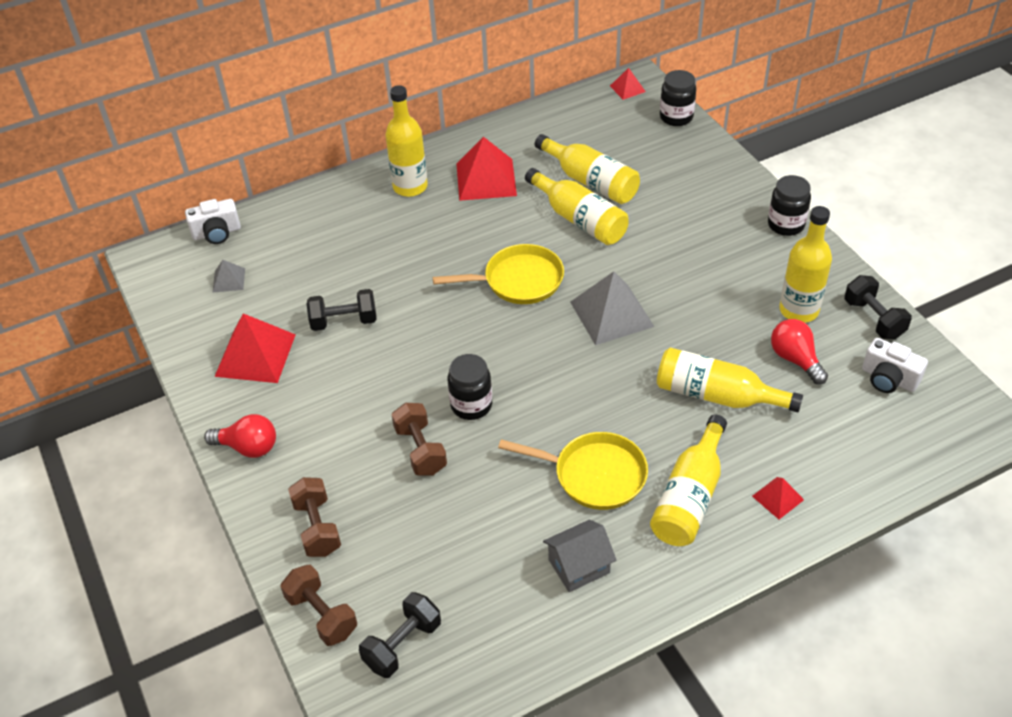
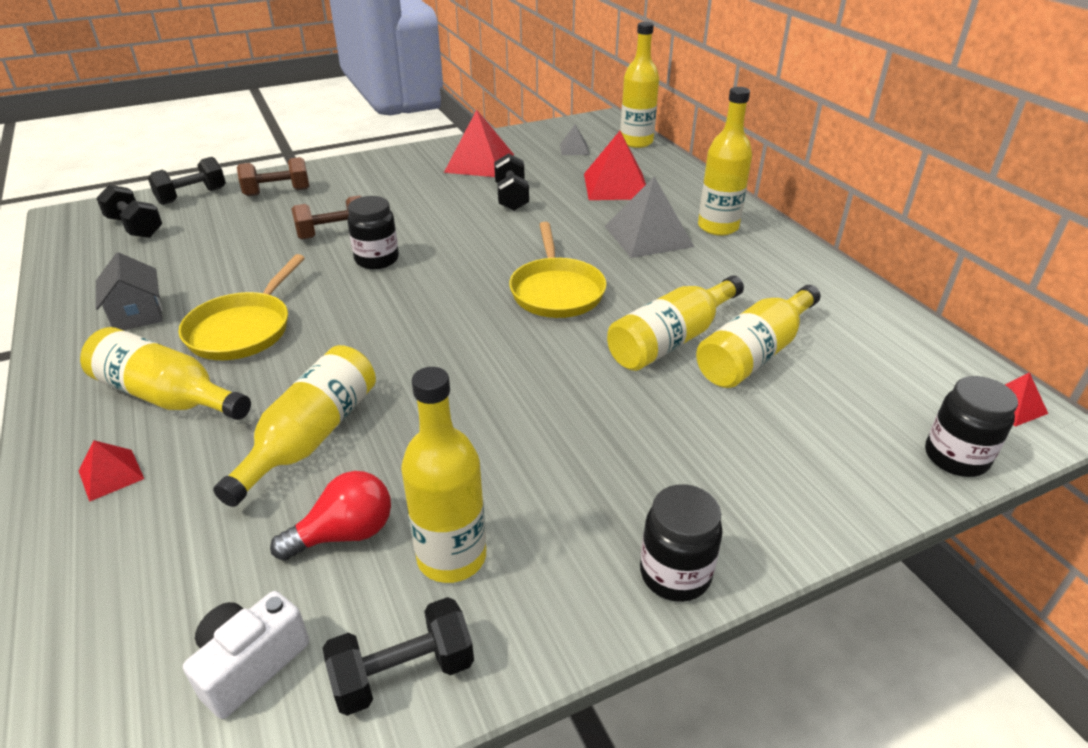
camera: 90 degrees right, 10 degrees down
(217, 233) = (636, 142): white camera -> yellow bottle
(248, 447) = (377, 164): red light bulb -> none
(322, 615) = (192, 196): brown dumbbell -> black dumbbell
(486, 179) = (741, 273): red pyramid -> red pyramid (616, 186)
(611, 314) = (487, 356): grey pyramid -> grey pyramid (648, 236)

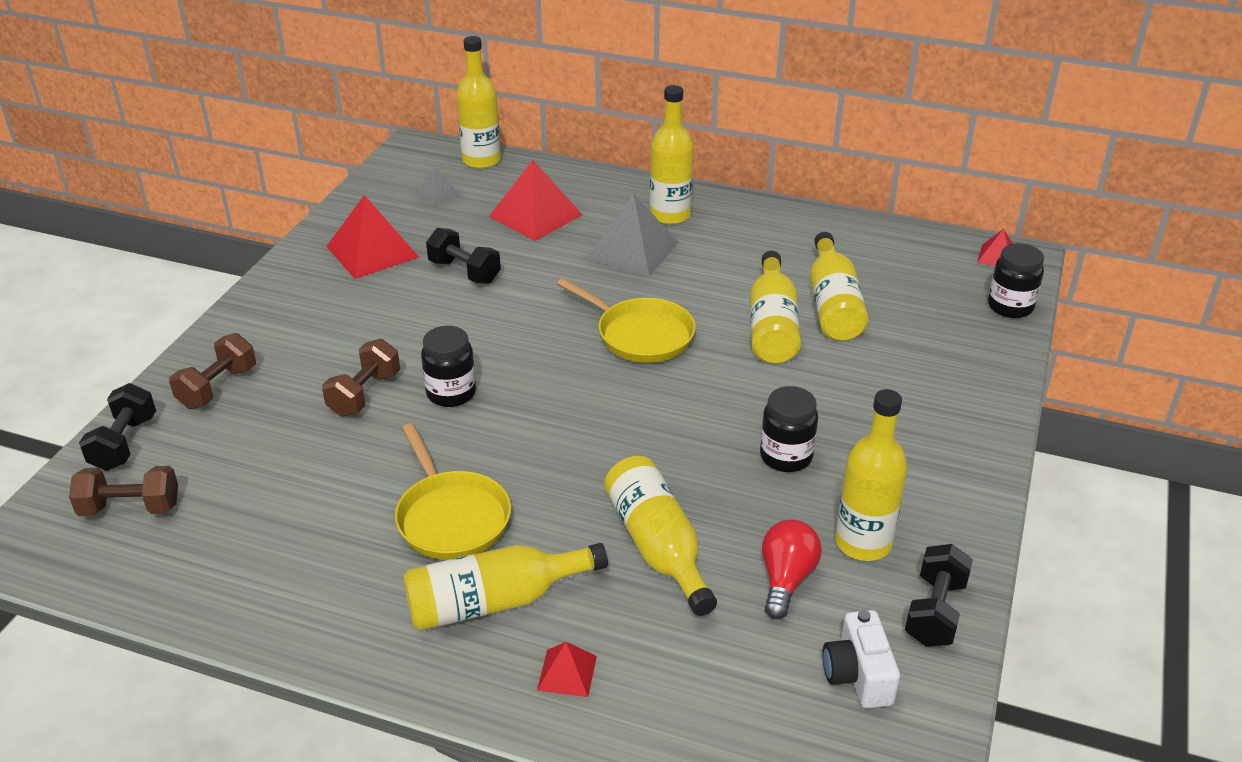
camera: 45 degrees left, 0 degrees up
(135, 227) = (130, 508): black dumbbell -> brown dumbbell
(137, 314) = (324, 570): grey house -> none
(675, 574) = (977, 464): black jar -> black jar (786, 456)

